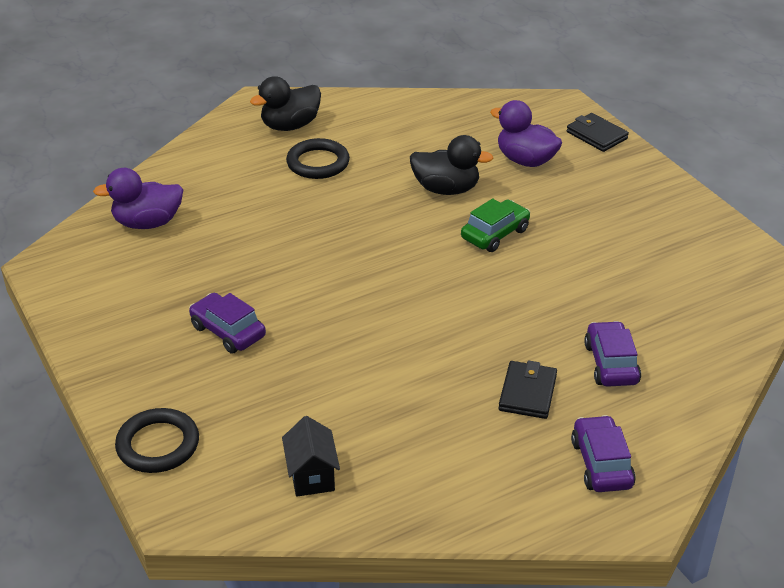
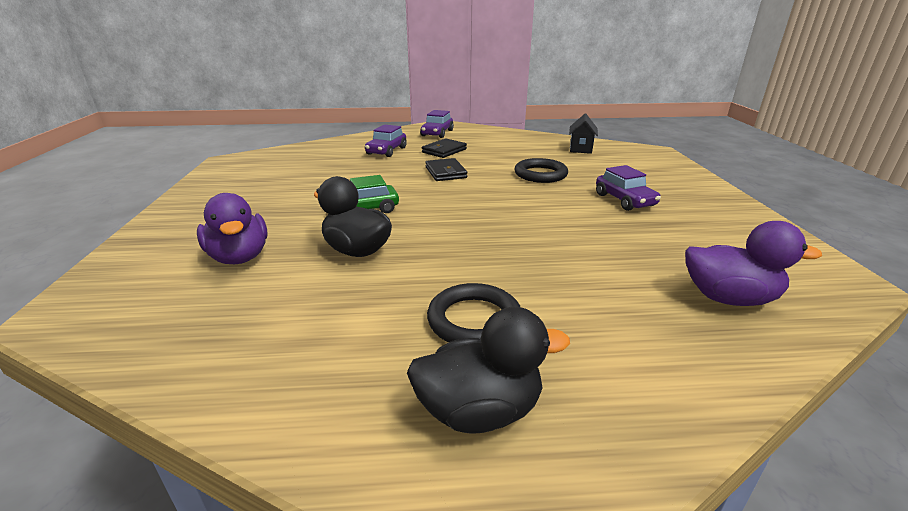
camera: 155 degrees left, 10 degrees down
(158, 445) = (672, 168): black ring -> black ring (540, 174)
(596, 135) = (124, 263): black wallet -> black wallet (445, 172)

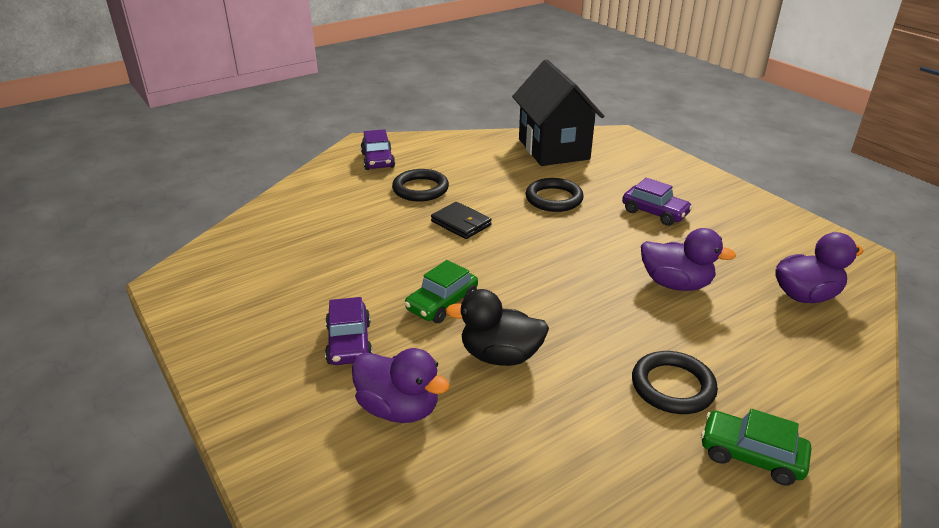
camera: 30 degrees left, 5 degrees up
(386, 151) = (355, 207): purple car -> purple car (349, 343)
(444, 151) = (420, 189): black wallet -> black ring
(479, 410) = (751, 455): black duck -> green car
(581, 149) = (553, 149): black house -> black house, size x2.24
(581, 249) = (676, 284): none -> purple duck

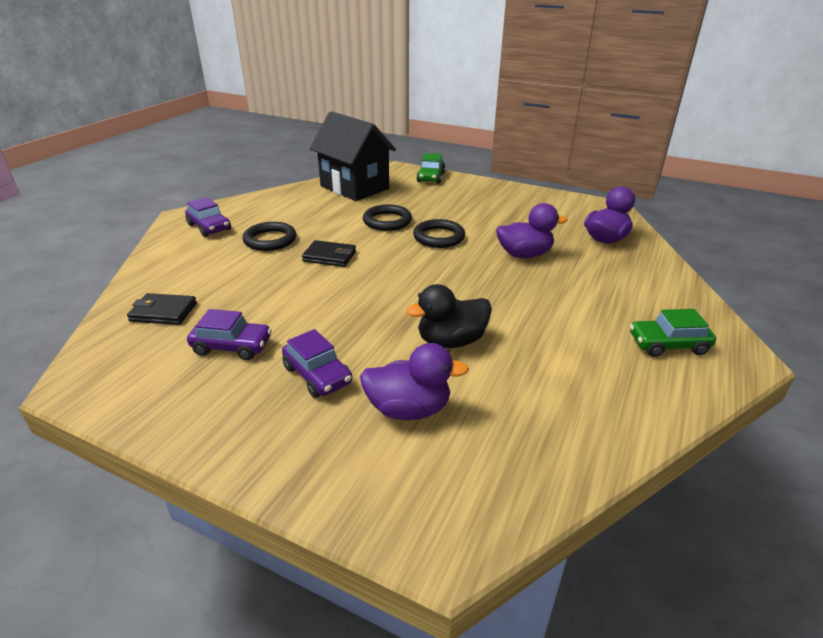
camera: 30 degrees left, 0 degrees up
(277, 237) = (163, 312): none -> black wallet
(442, 303) = (369, 319): green car -> green car (431, 177)
(655, 213) = (467, 213): purple car -> purple car (232, 346)
(673, 386) = (584, 320): black ring -> black ring (439, 237)

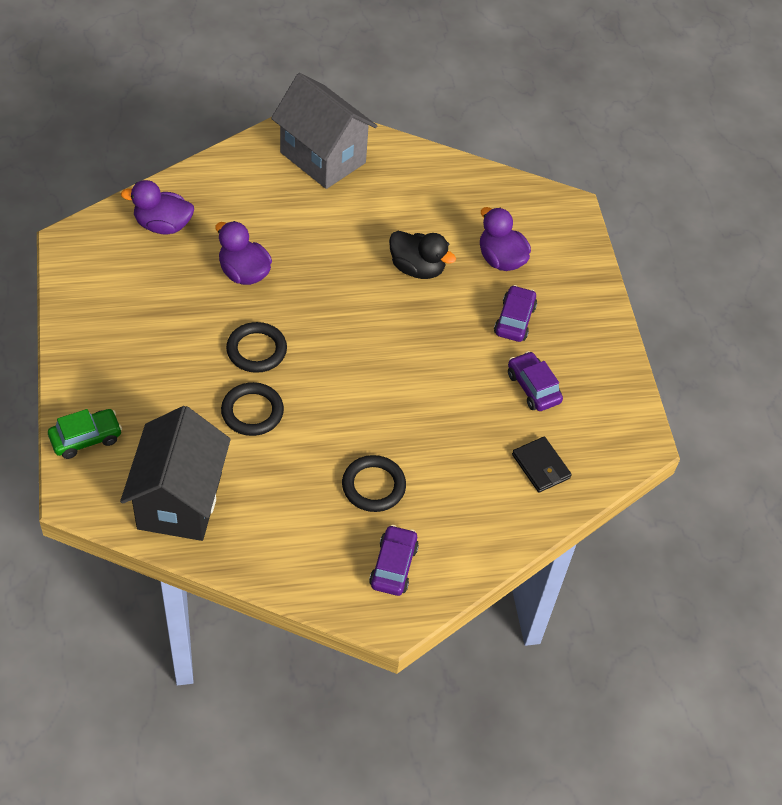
camera: 130 degrees left, 20 degrees up
(329, 256) = (364, 414): black wallet -> none
(668, 344) = (322, 158): green car -> grey house

